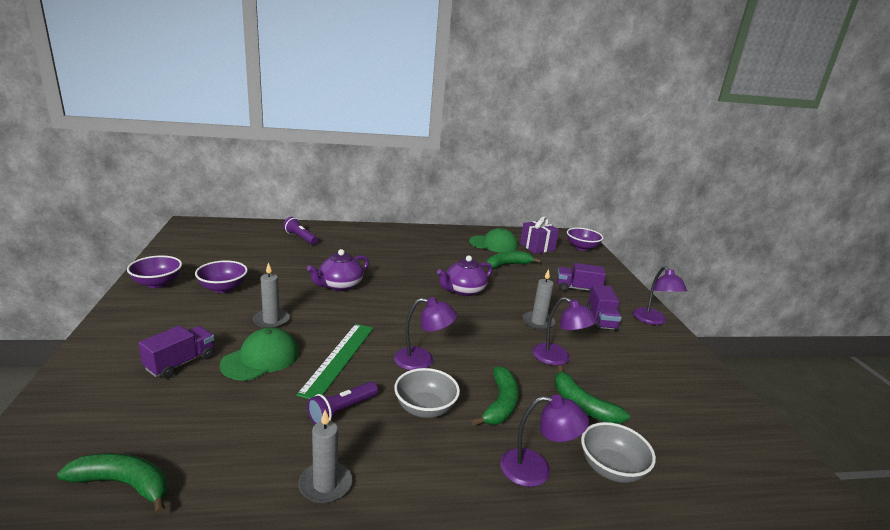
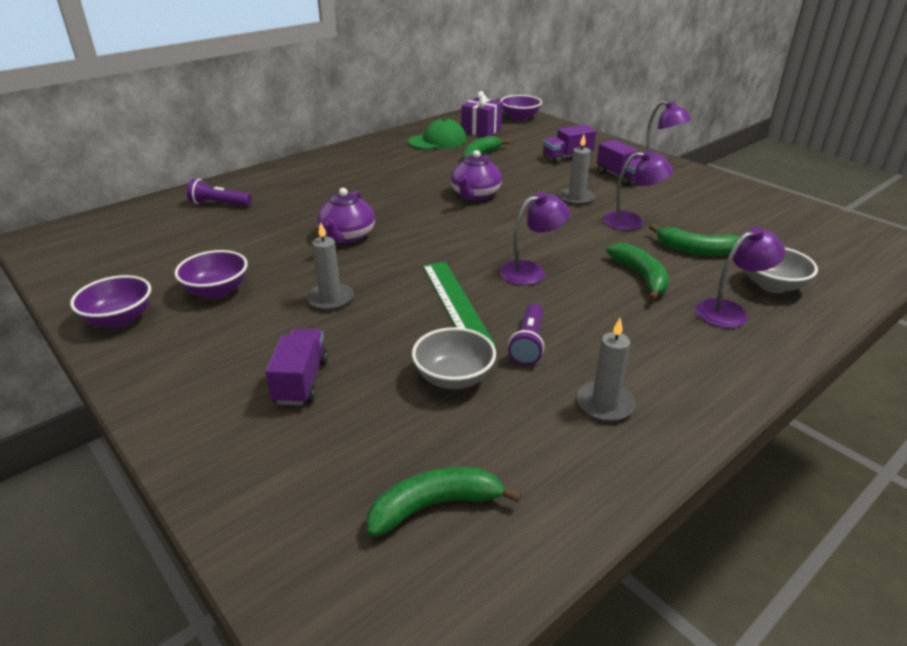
camera: 30 degrees left, 10 degrees up
(261, 358) = (380, 337): green cap -> none
(425, 408) = (591, 308): grey bowl -> grey bowl (454, 378)

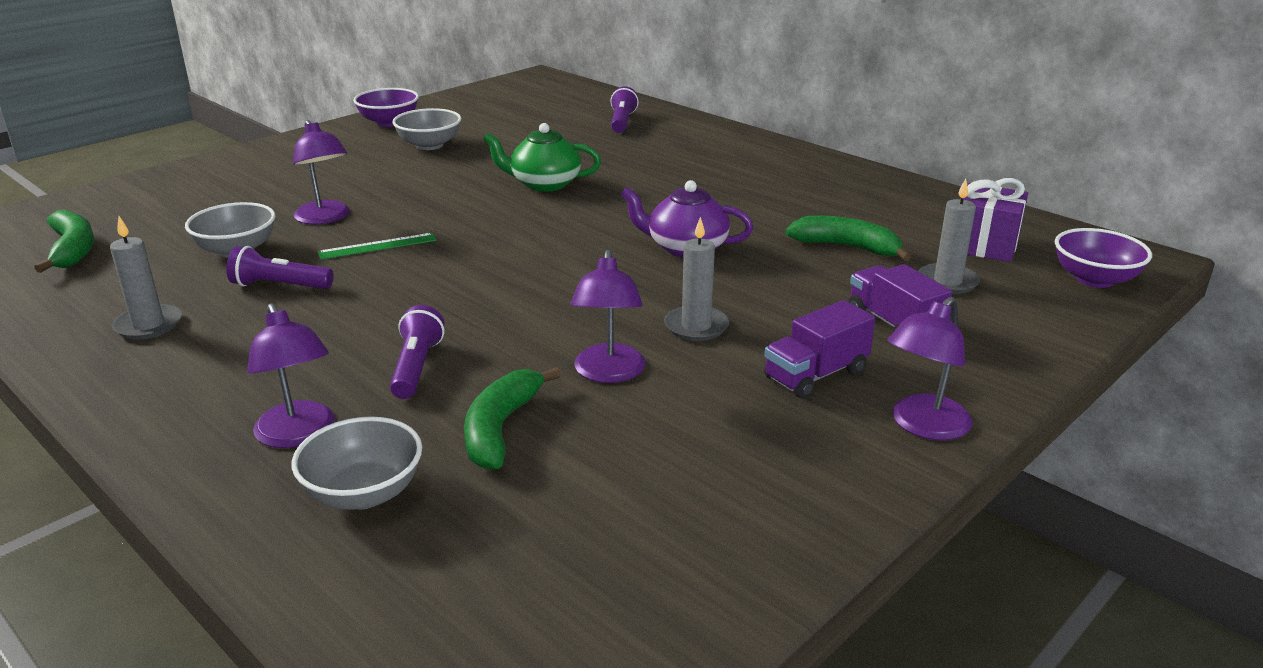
camera: 85 degrees right, 5 degrees down
(217, 291) = (429, 145): purple bowl -> grey bowl
(301, 381) = (265, 191): purple truck -> none
(330, 299) = (402, 189): grey candle -> grey candle (947, 281)
(347, 236) = (544, 184): purple teapot -> green teapot
(438, 141) = (901, 214): green cap -> none
(455, 303) = (377, 246): green ruler -> green ruler, size x0.60
(531, 271) = (446, 288): purple lamp -> purple lamp (325, 218)
(641, 277) = (416, 367): green banana -> purple flashlight

